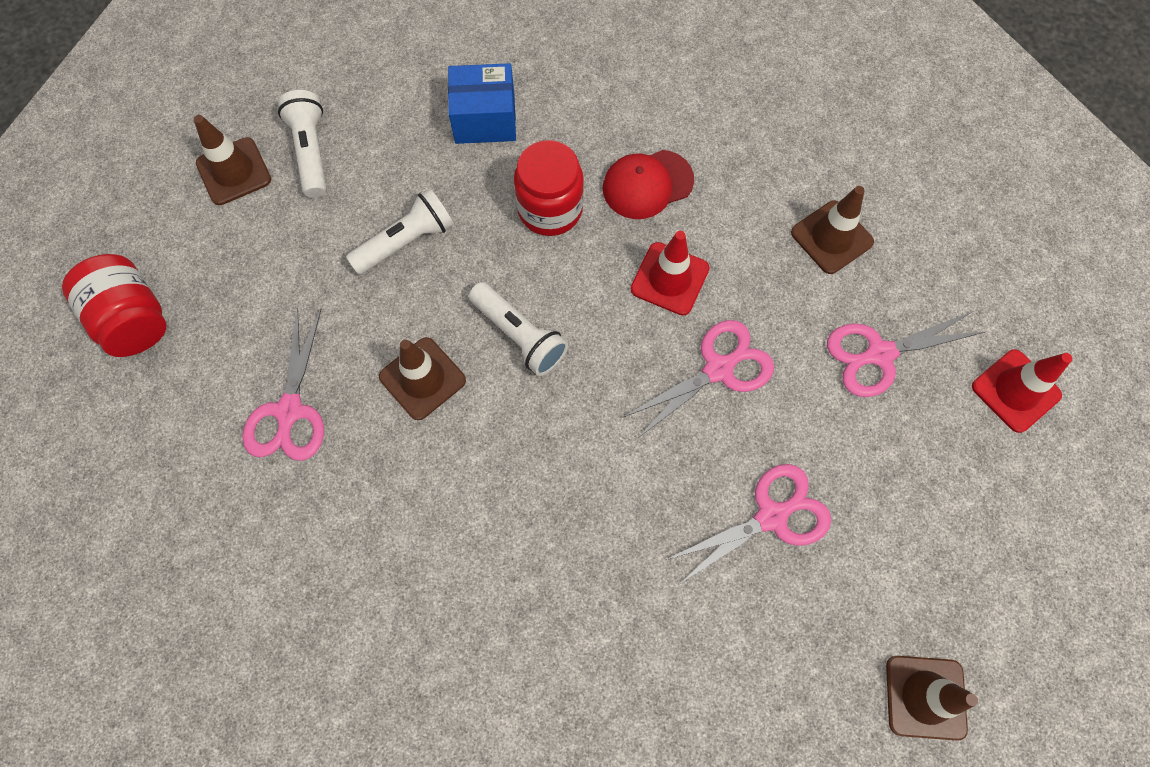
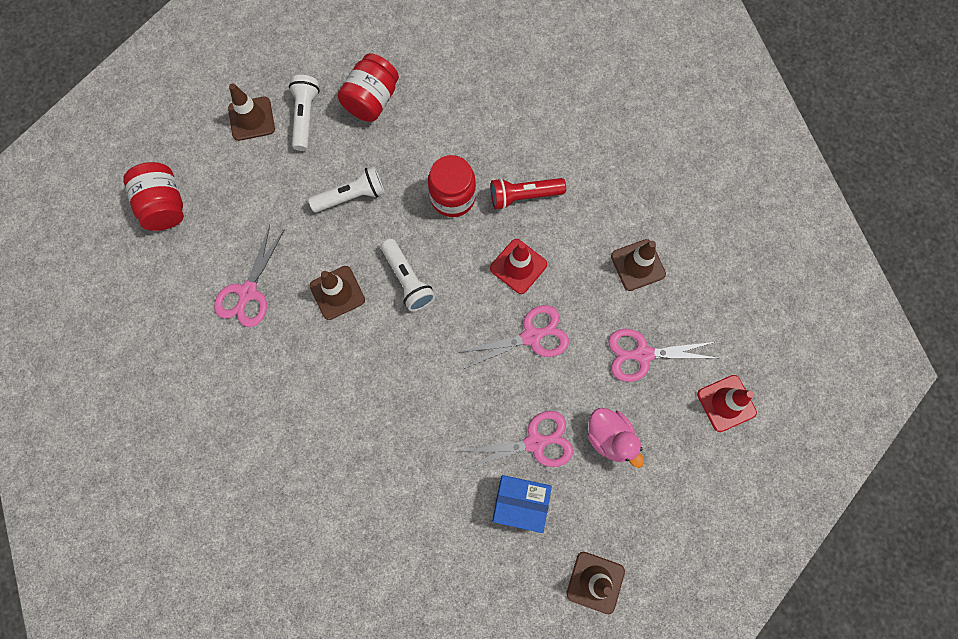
camera: 15 degrees right, 5 degrees up
(399, 109) = (372, 100): none -> red jar
(485, 119) = (427, 121): blue box -> blue box (520, 503)
(647, 184) = (523, 196): red cap -> red flashlight
(874, 481) = (610, 437): none -> pink duck

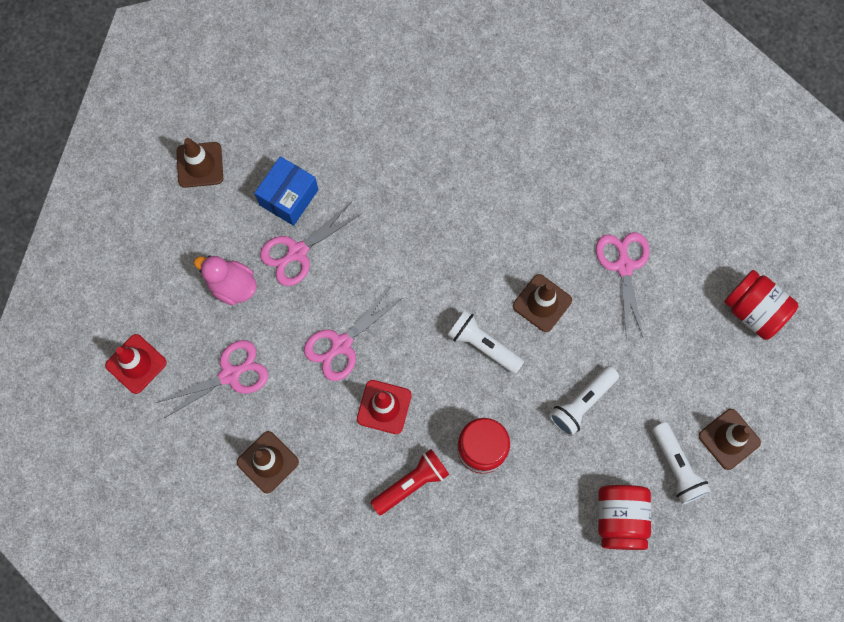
camera: 155 degrees right, 0 degrees up
(520, 503) = (288, 197): blue box -> blue box turned 45 degrees counterclockwise

